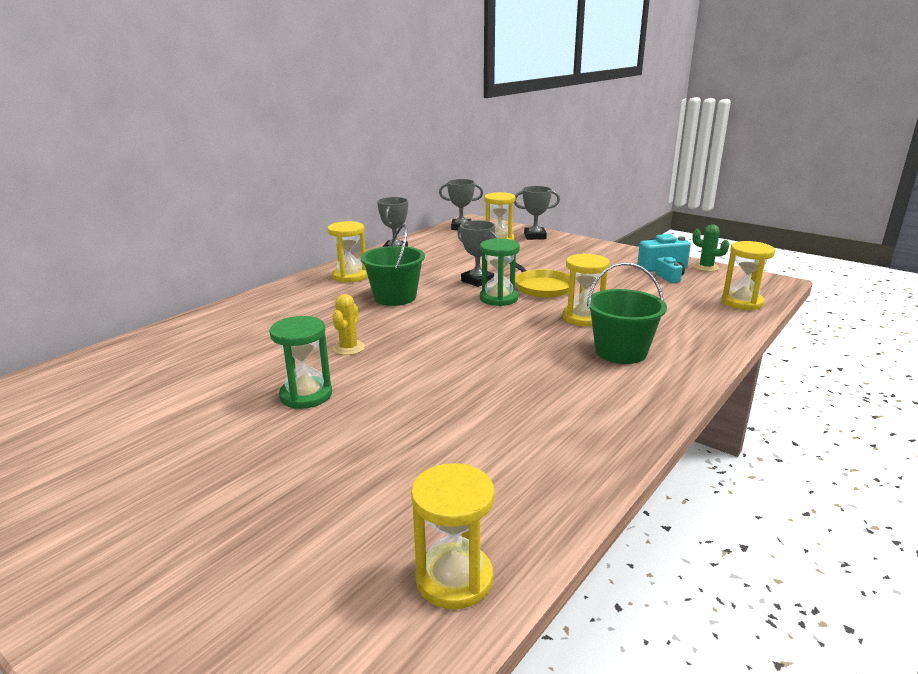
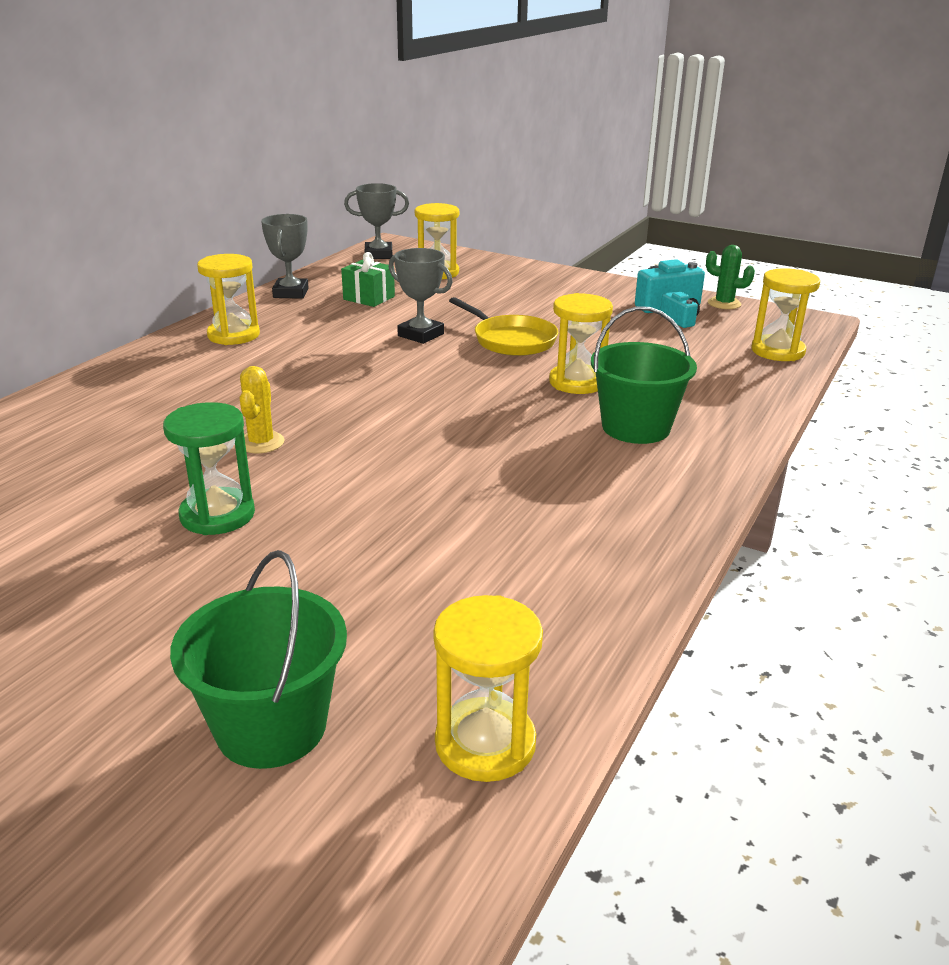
camera: 10 degrees left, 5 degrees up
(395, 297) = (308, 364): green bucket -> green bucket (271, 726)
(447, 255) = (369, 298): none -> green gift
(498, 298) = (456, 360): green hourglass -> none
(535, 236) = (486, 266): grey trophy -> none

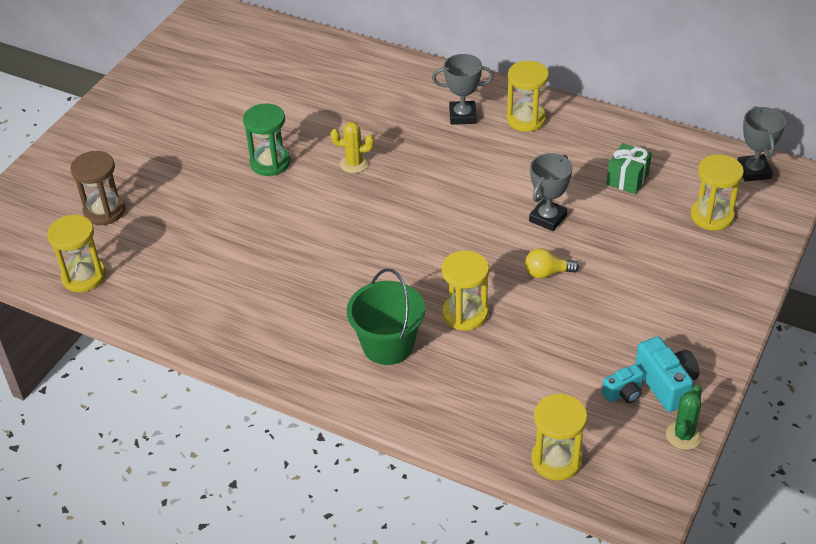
camera: 90 degrees right, 15 degrees up
(271, 726) = (104, 211): green bucket -> brown hourglass
(291, 293) = (627, 132): grey trophy -> grey trophy (462, 116)
(511, 340) = (547, 273): yellow pan -> yellow light bulb

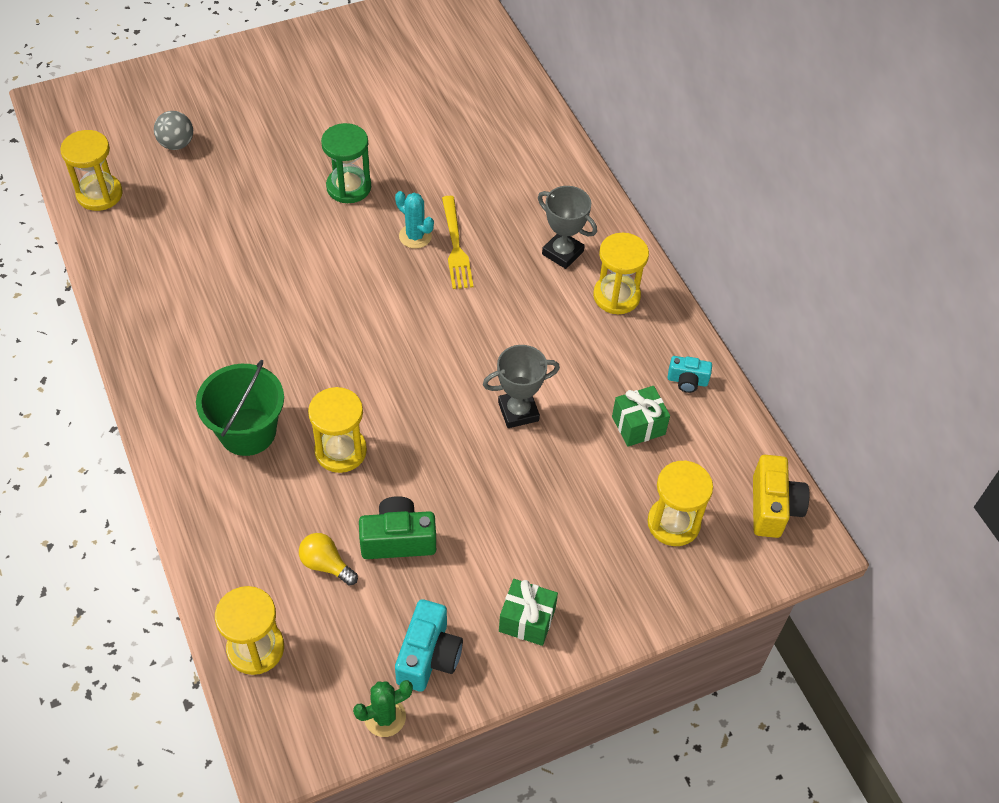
camera: 35 degrees right, 10 degrees up
(104, 211) = (176, 144): brown hourglass -> grey ball
(354, 164) = (415, 236): yellow cactus -> turquoise cactus
(389, 153) = (456, 246): none -> yellow fork
(547, 273) = (454, 465): yellow light bulb -> yellow light bulb (326, 564)
(566, 336) = (398, 539): none -> green camera
(623, 393) = (382, 634): turquoise camera -> turquoise camera (687, 381)
(697, 323) = (527, 620): none -> green gift
(753, 171) = (773, 507): grey trophy -> yellow camera

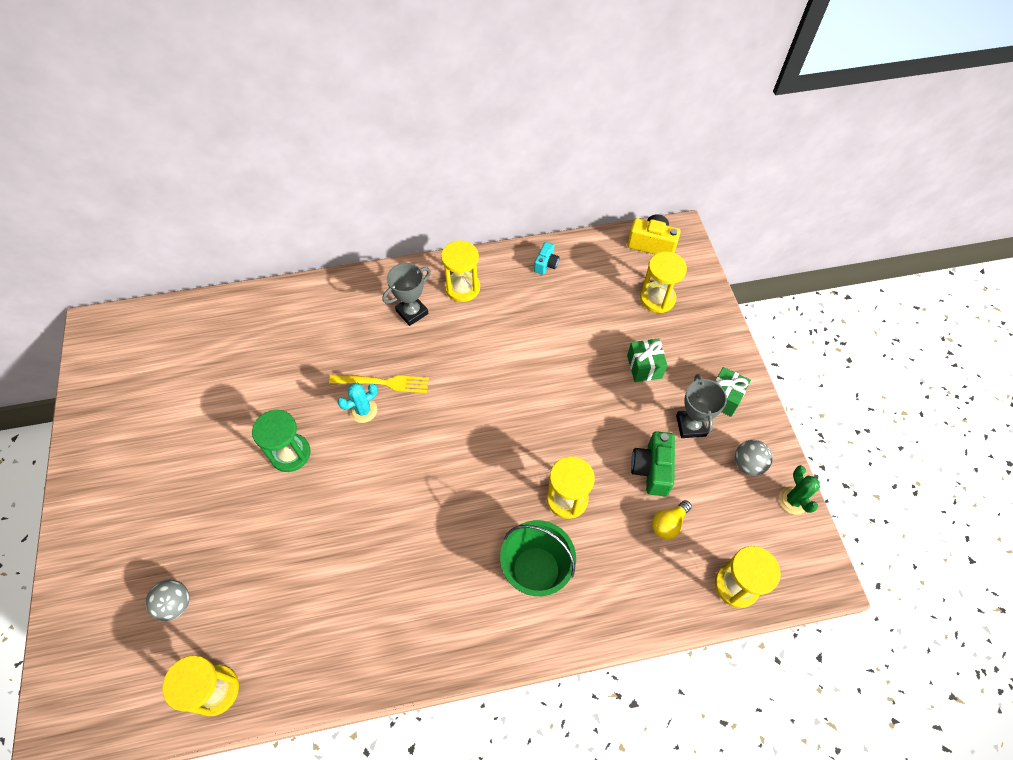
camera: 75 degrees left, 5 degrees up
(428, 656) = (748, 464): turquoise camera -> grey ball
(518, 411) = (552, 370): grey trophy -> grey trophy (691, 425)
(638, 425) = (577, 300): green gift -> green gift (644, 367)

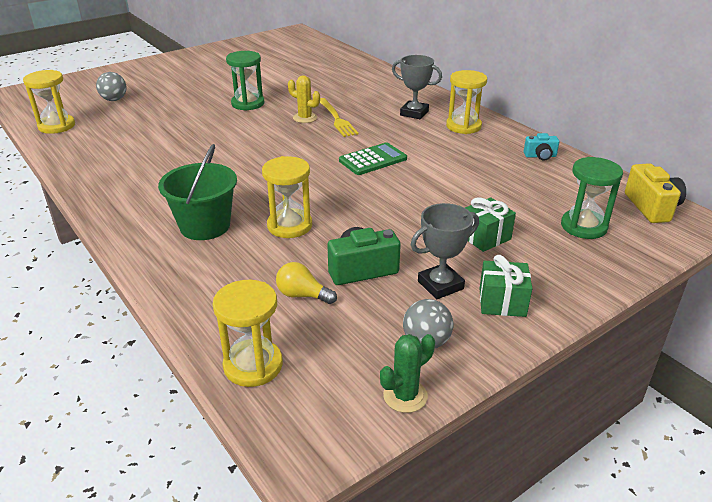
camera: 65 degrees right, 25 degrees down
(363, 410) = (305, 118): turquoise cactus -> yellow cactus
(486, 388) = (373, 160): none -> green calculator
(657, 298) = (583, 226): yellow hourglass -> green hourglass

